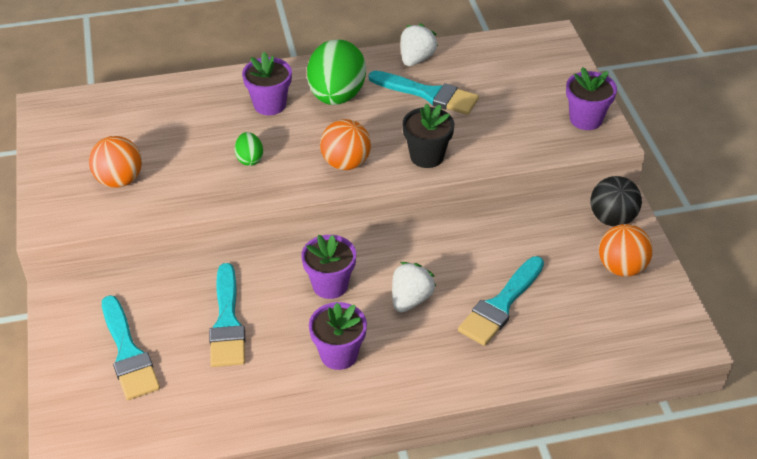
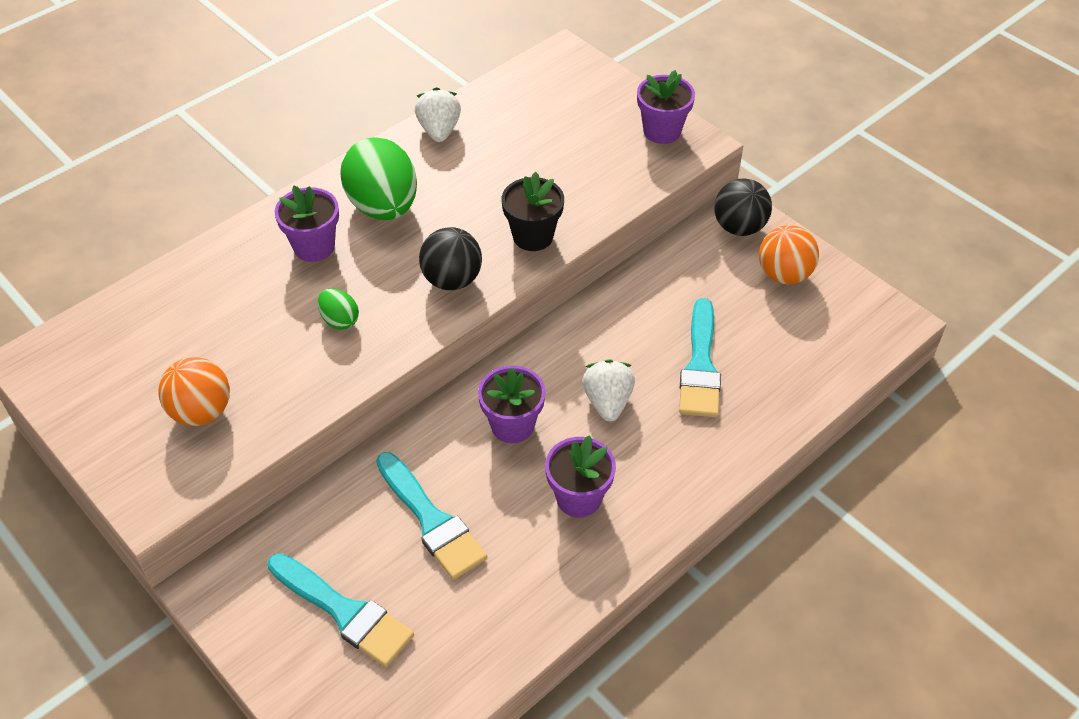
camera: 30 degrees left, 5 degrees up
(346, 163) = (452, 280): orange ball -> black ball
(428, 94) = (482, 165): turquoise brush -> none

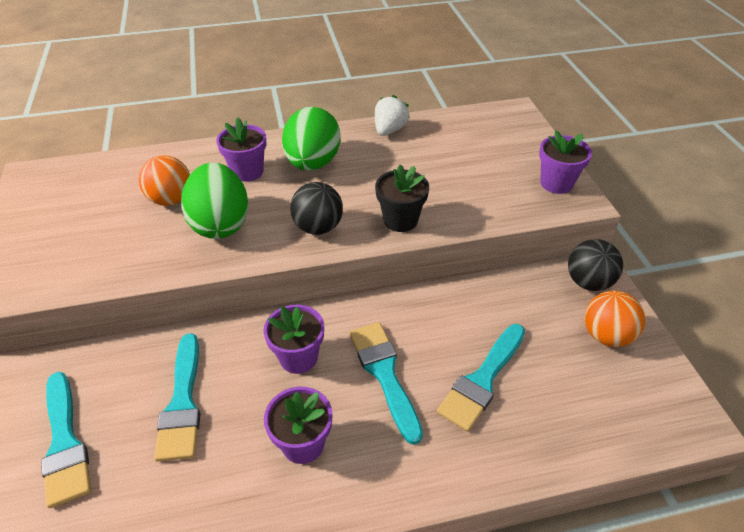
camera: 30 degrees right, 5 degrees down
(201, 411) = (83, 246): orange ball -> orange ball (171, 200)
(340, 320) = (221, 224): green egg -> green egg, size x2.19
(607, 402) = (384, 374): white strawberry -> turquoise brush

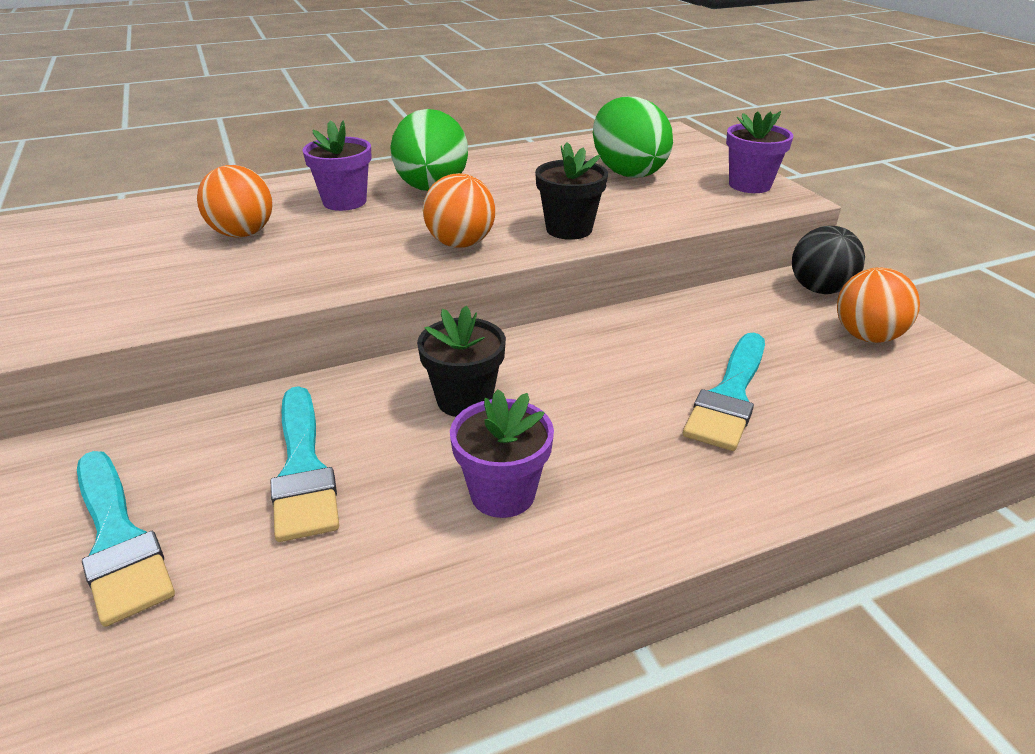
camera: 10 degrees left, 10 degrees down
(221, 224) = (322, 250): green egg -> green egg (627, 172)
(298, 357) = (464, 400): purple flower pot -> black flower pot
(318, 227) = (460, 244): black ball -> orange ball
(384, 374) = (593, 404): turquoise brush -> none
(389, 130) = (521, 156): white strawberry -> none

